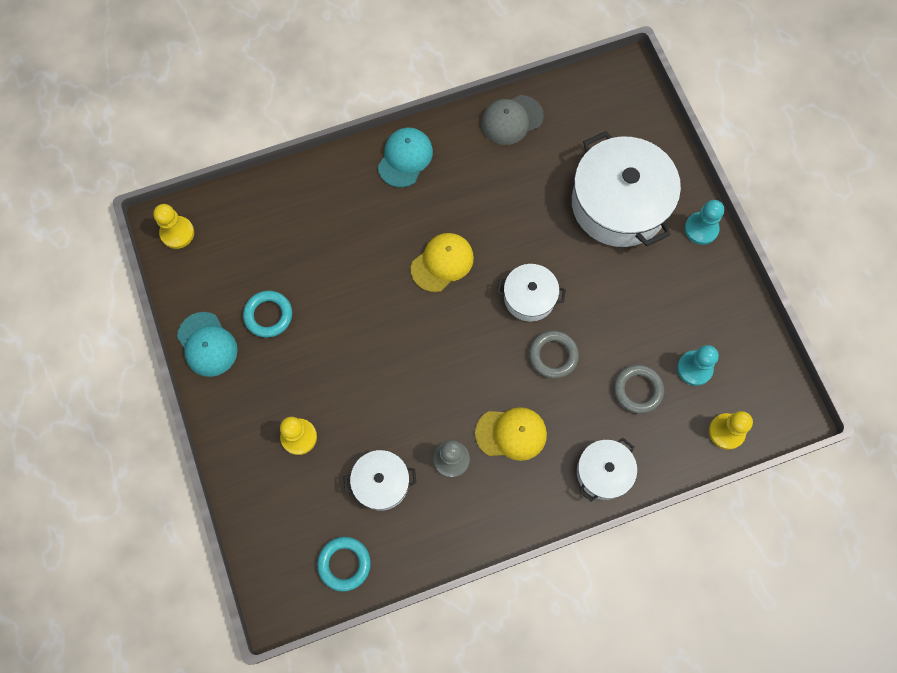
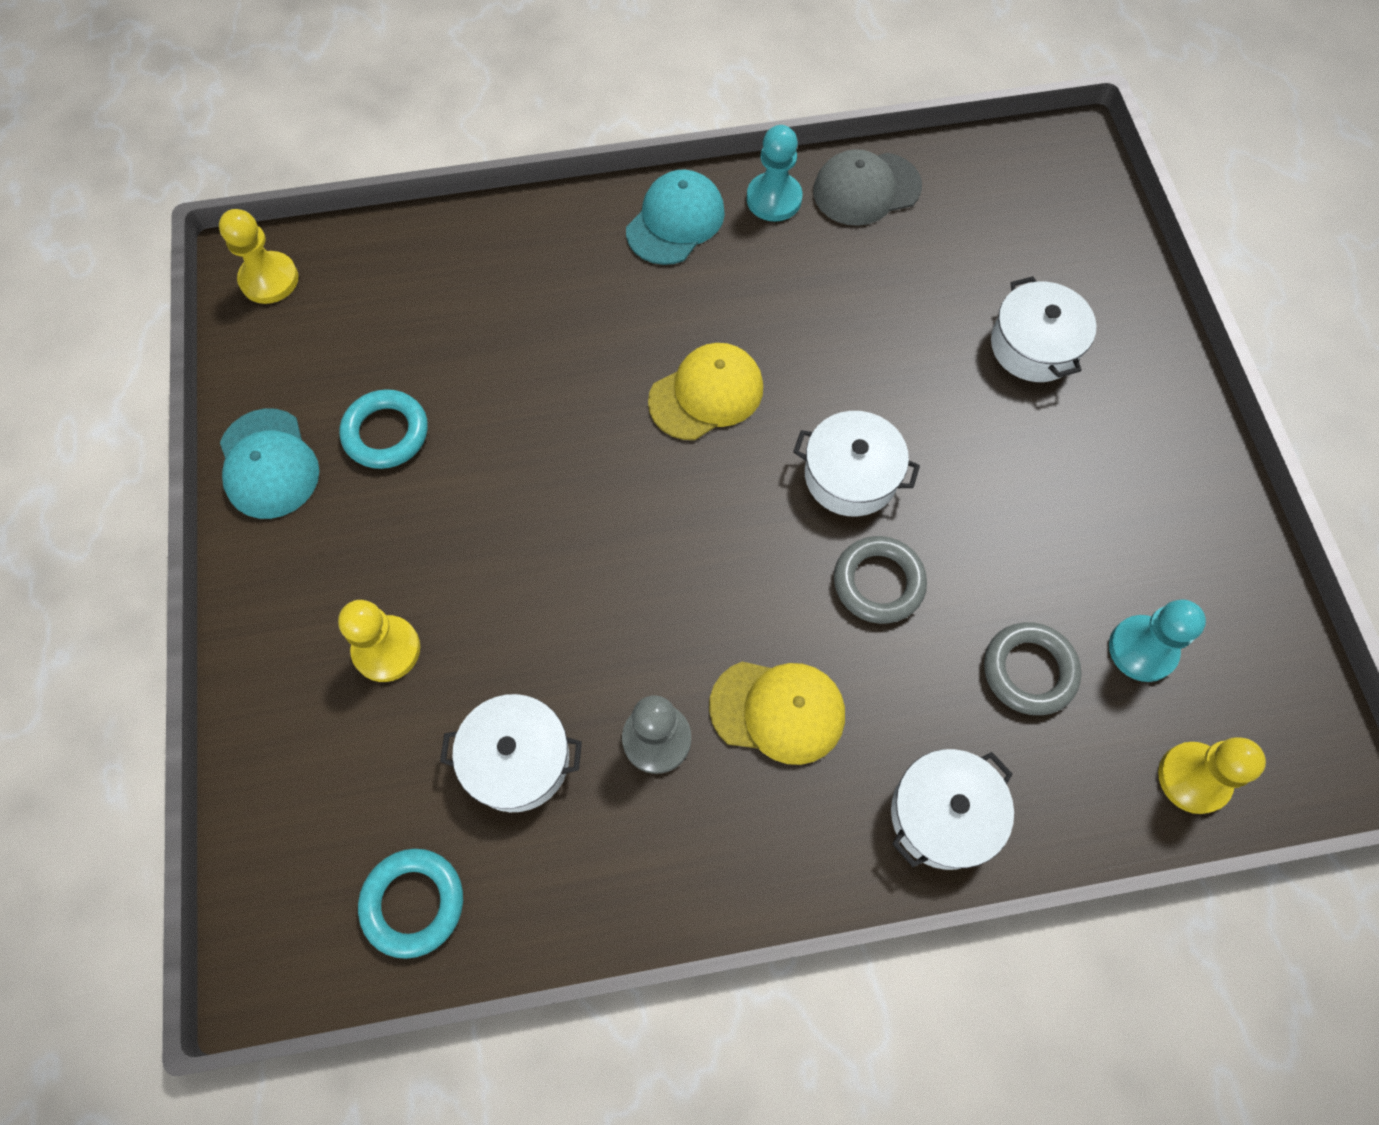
camera: 10 degrees right, 5 degrees down
(619, 204) = (1034, 345): white pot -> white pot, size x0.52
(701, 229) = (1178, 408): turquoise pawn -> turquoise pawn (774, 199)

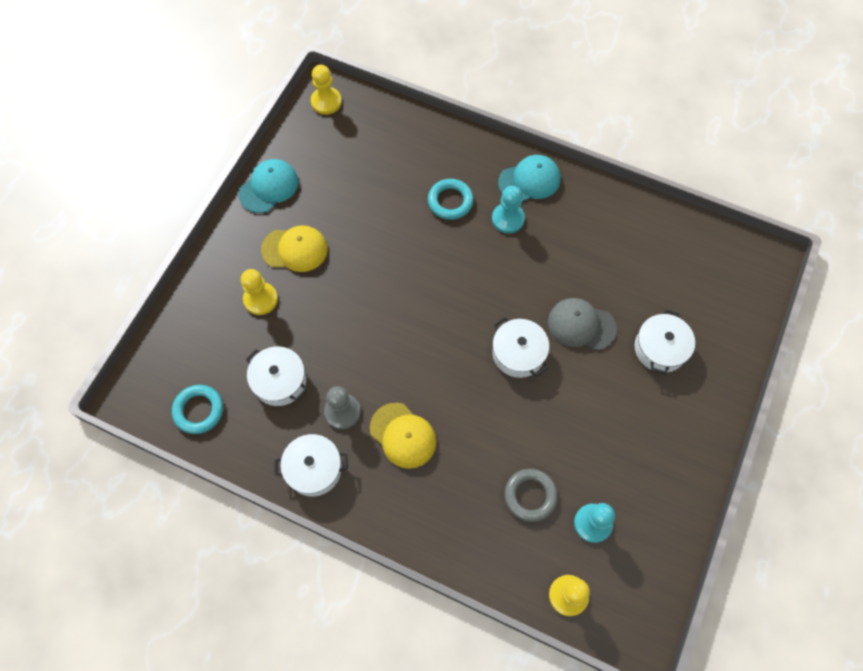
camera: 35 degrees right, 0 degrees up
(268, 464) = (269, 187): turquoise cap -> turquoise cap turned 150 degrees counterclockwise
(386, 433) = (326, 203): turquoise ring -> turquoise ring (450, 201)
(706, 394) = (480, 273): yellow cap -> yellow cap (295, 249)
(774, 199) = (586, 197): turquoise pawn -> turquoise pawn (508, 219)
(866, 189) = (637, 219): grey cap -> grey cap (581, 325)
(878, 582) = (492, 410): grey ring -> none
(943, 814) = (440, 529): white pot -> white pot (314, 469)

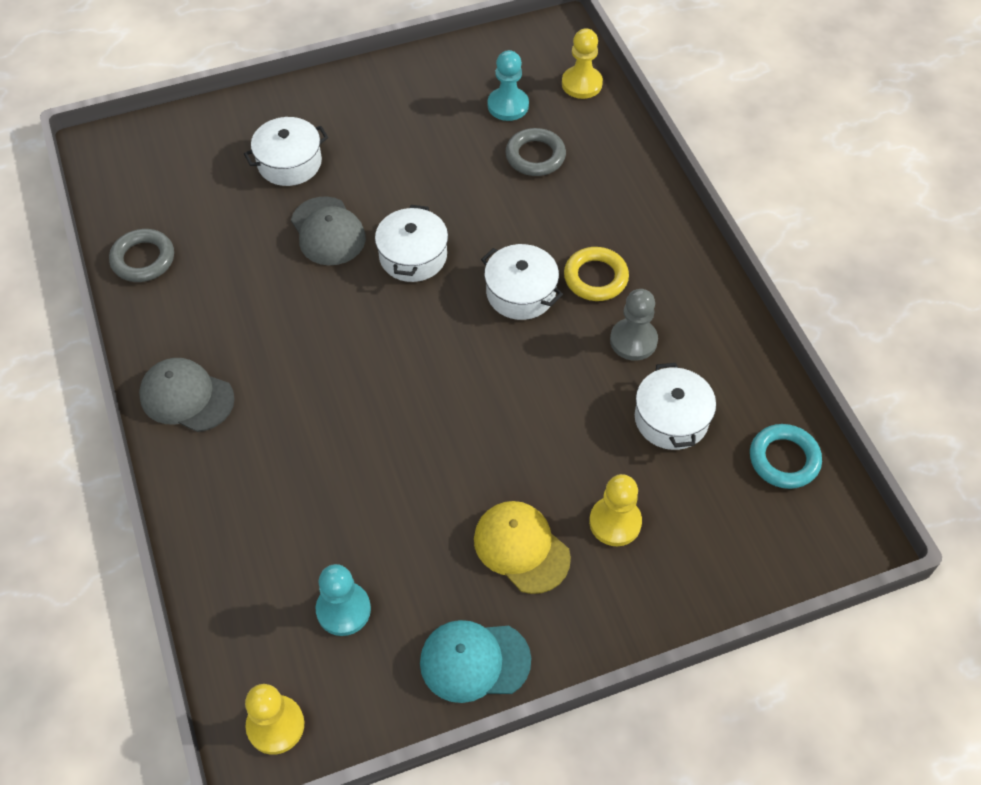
camera: 135 degrees left, 10 degrees down
(314, 469) = (708, 316): white pot -> white pot (521, 293)
(403, 435) = (595, 278): yellow cap -> yellow ring
(450, 201) = (293, 449): turquoise ring -> none
(508, 219) = (262, 378): turquoise pawn -> turquoise pawn (343, 610)
(529, 180) = (186, 397): turquoise cap -> grey cap
(648, 222) = (143, 259): none -> grey ring

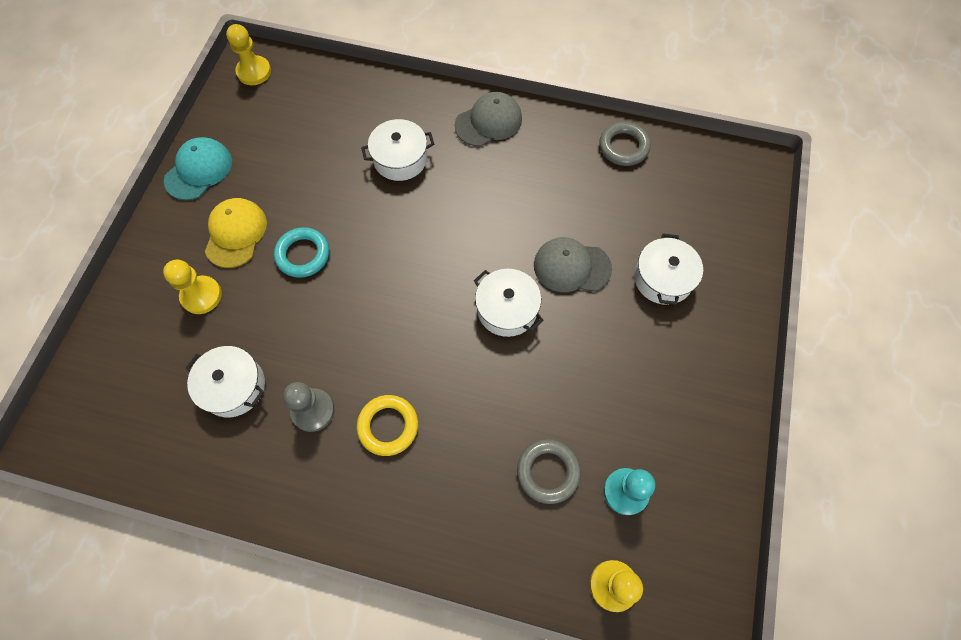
camera: 125 degrees right, 10 degrees up
(343, 610) = (284, 129): turquoise pawn -> none
(521, 293) = (417, 361): white pot -> white pot (400, 159)
(521, 548) = (236, 234): yellow cap -> yellow cap turned 75 degrees counterclockwise
(784, 459) = (138, 438): turquoise ring -> turquoise ring (303, 255)

